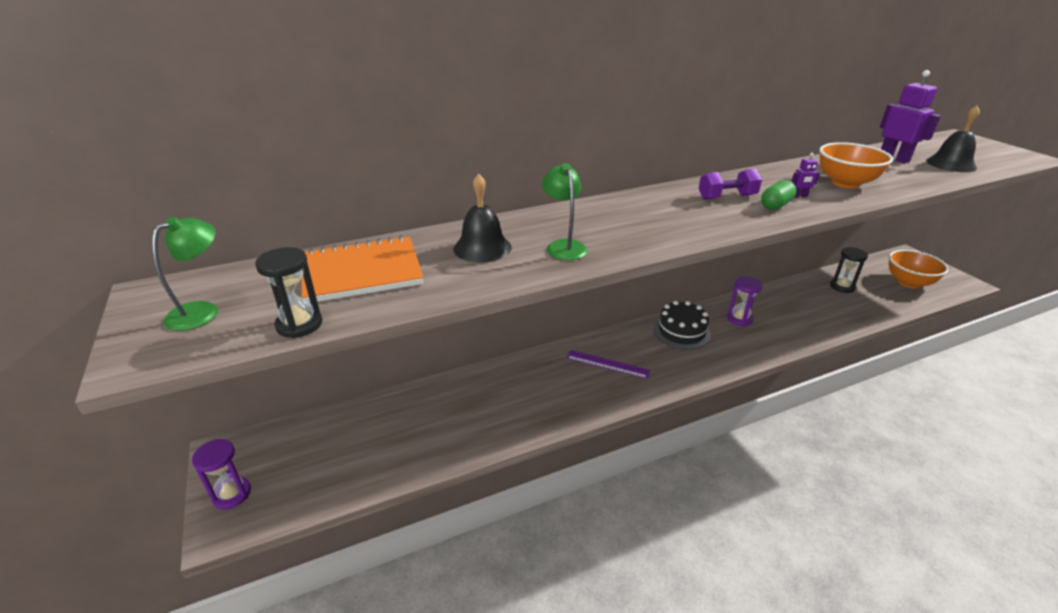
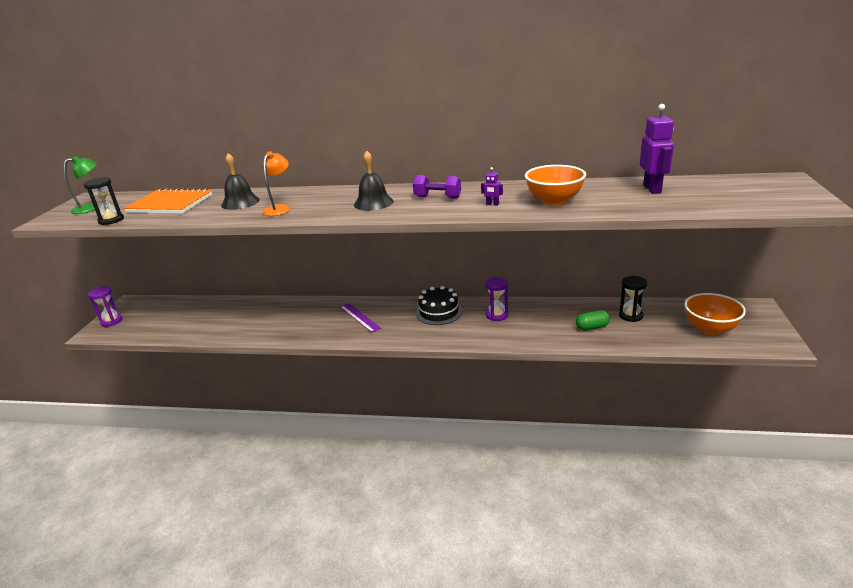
camera: 35 degrees right, 5 degrees down
(564, 246) = (280, 208): green lamp -> orange lamp
(776, 205) = (459, 207): green capsule -> green capsule (592, 327)
(951, 164) = (700, 200): black bell -> black bell (373, 203)

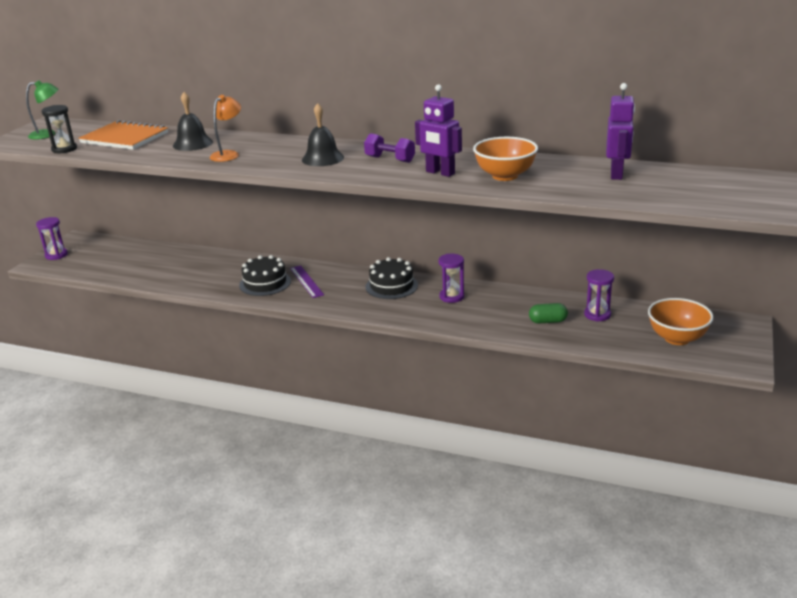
camera: 10 degrees right, 0 degrees up
(322, 324) = (265, 283): none -> black cake
(492, 204) = (440, 173): purple robot -> purple robot, size x2.17
(630, 315) = (597, 314): black hourglass -> purple hourglass

